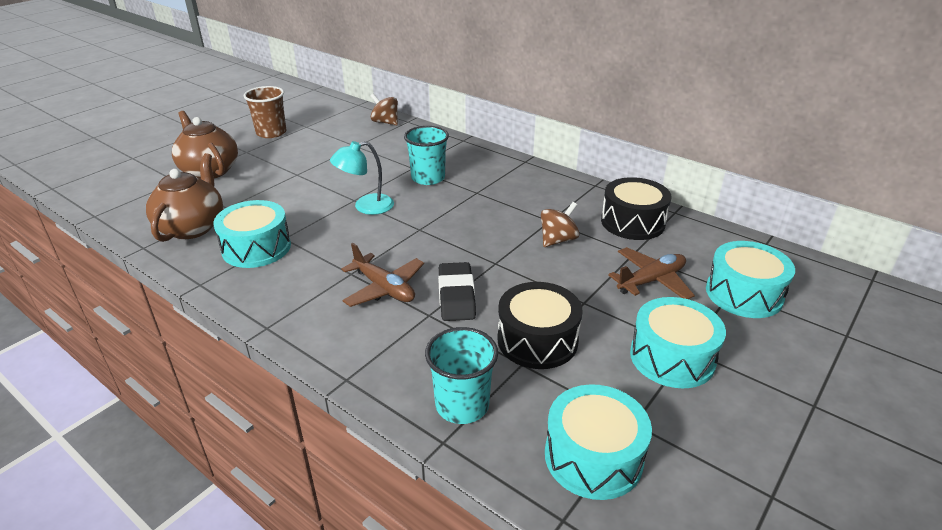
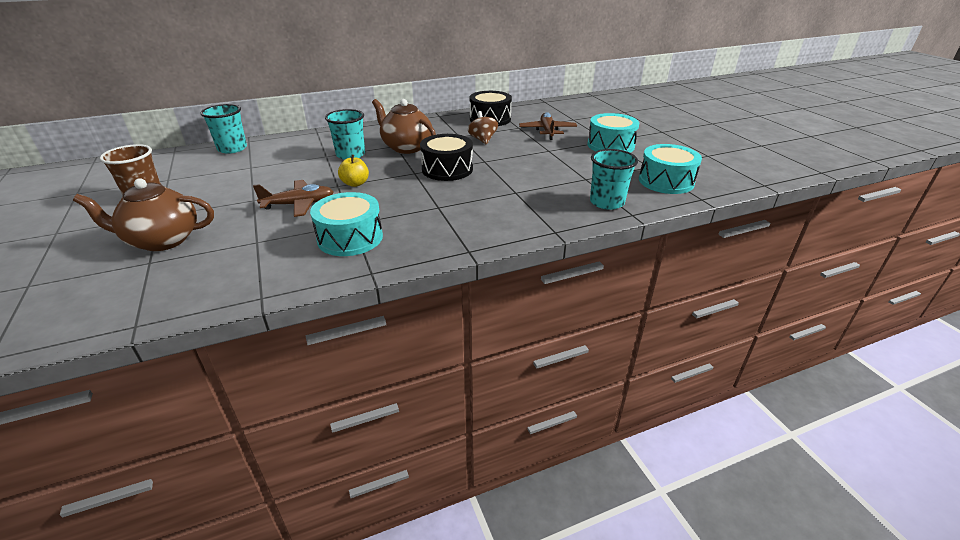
camera: 60 degrees left, 0 degrees up
(192, 227) = (265, 264): brown teapot -> brown teapot (406, 147)
(366, 206) = (355, 183): turquoise lamp -> yellow apple
(384, 288) = (471, 199): brown plane -> brown plane (299, 204)
(385, 122) = (232, 148): brown spinning top -> turquoise cup
(456, 296) = (506, 180): black eraser -> none
(537, 340) = (569, 170): black drum -> black drum (447, 169)
(744, 294) = (578, 118): turquoise drum -> none

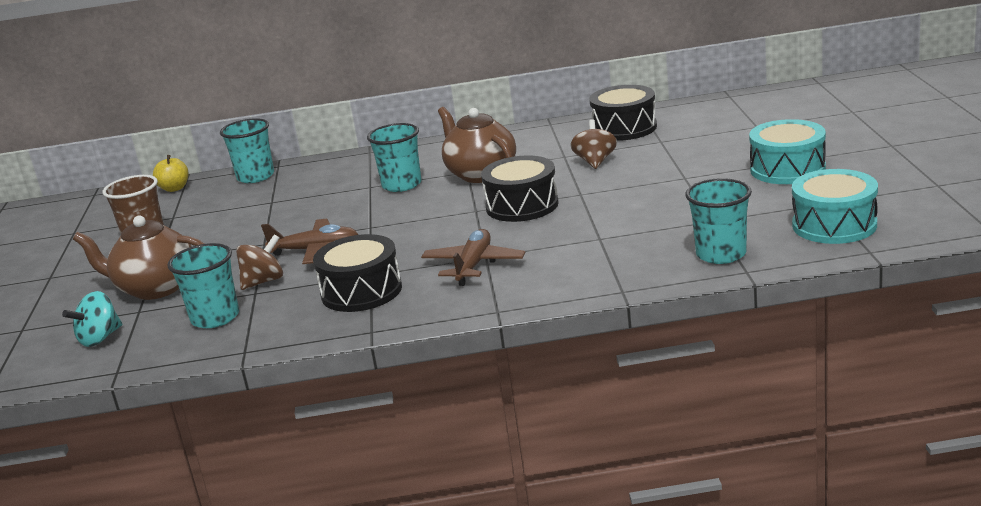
camera: 20 degrees right, 10 degrees down
(113, 291) = (100, 338): none -> turquoise spinning top
(225, 266) = (215, 318): none -> turquoise cup
(262, 231) = (263, 281): none -> brown spinning top
(350, 238) = (361, 291): turquoise drum -> black drum
(355, 183) = (393, 224): yellow apple -> yellow apple (174, 188)
(547, 131) = (702, 147): brown plane -> brown plane (473, 265)

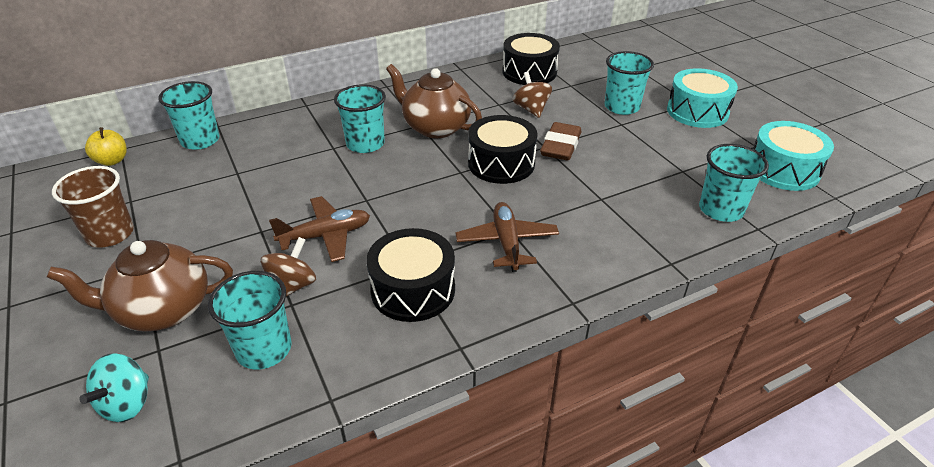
camera: 25 degrees left, 15 degrees up
(597, 194) = (560, 146): none -> brown eraser
(700, 162) = (621, 107): none -> turquoise cup

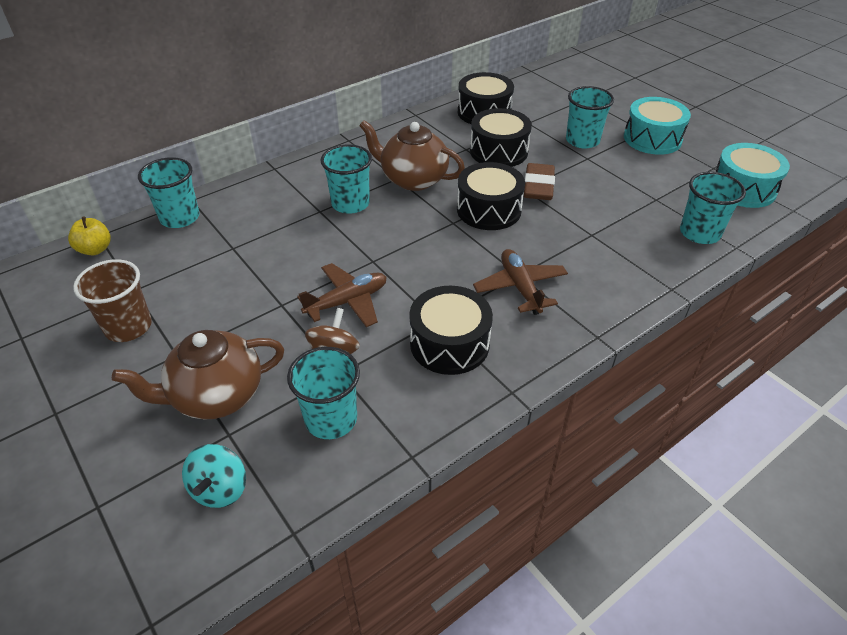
camera: 10 degrees left, 5 degrees up
(531, 109) = (498, 151): brown spinning top -> black drum

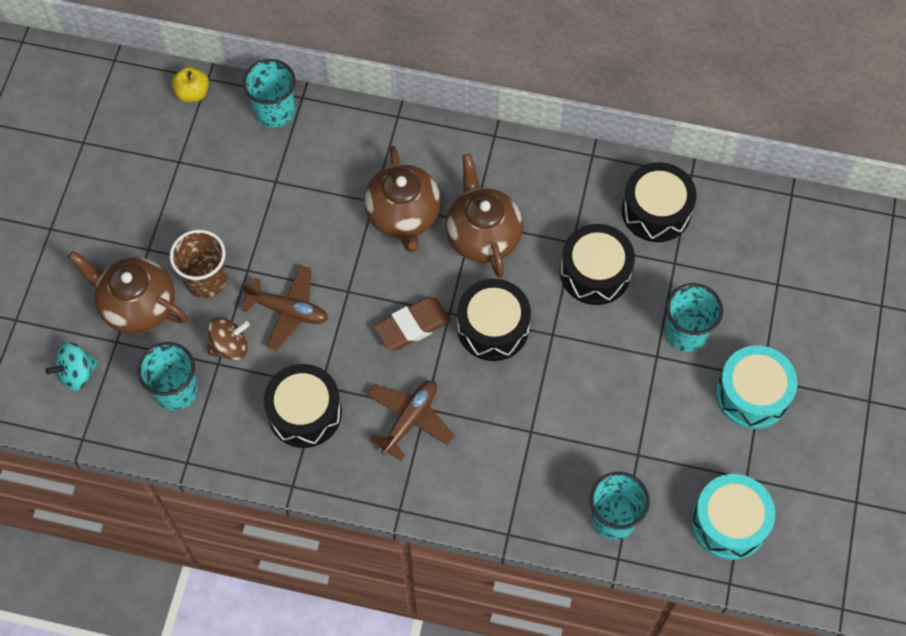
camera: 50 degrees right, 20 degrees up
(128, 327) = (145, 195): brown cup -> brown cup (206, 280)
(350, 204) = (403, 216): turquoise cup -> brown teapot
(538, 186) = (566, 344): brown eraser -> brown eraser (412, 326)

